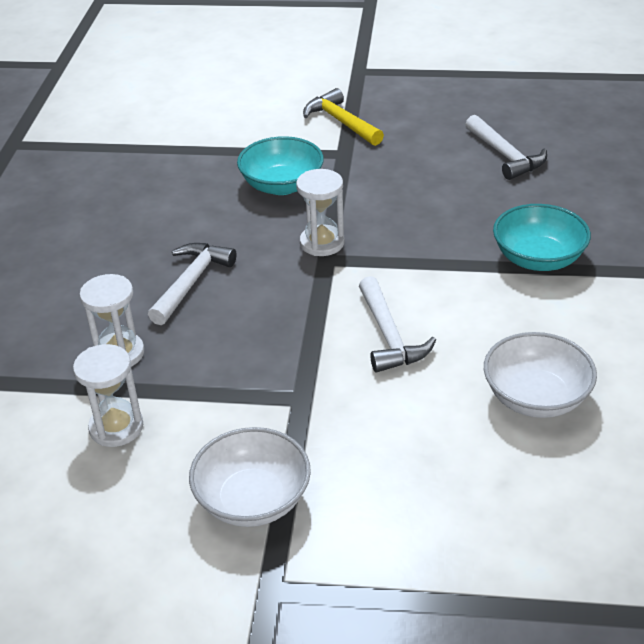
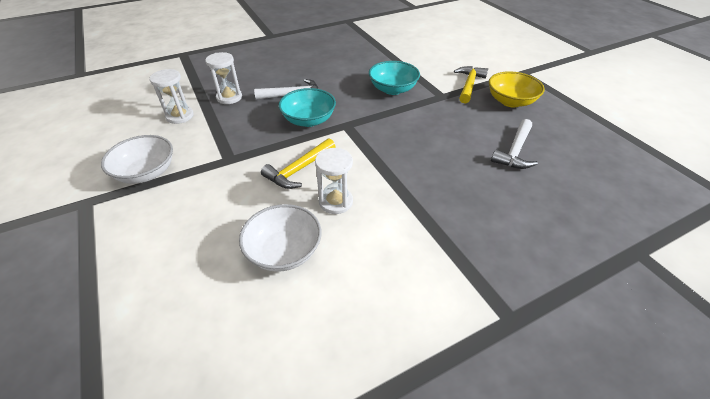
camera: 55 degrees right, 5 degrees up
(322, 243) = (358, 118): white hourglass -> white hourglass (336, 202)
(389, 336) = (299, 170): white hammer -> yellow hammer
(410, 111) = (510, 101): none -> yellow bowl
(538, 258) = (424, 203): turquoise bowl -> turquoise bowl (309, 120)

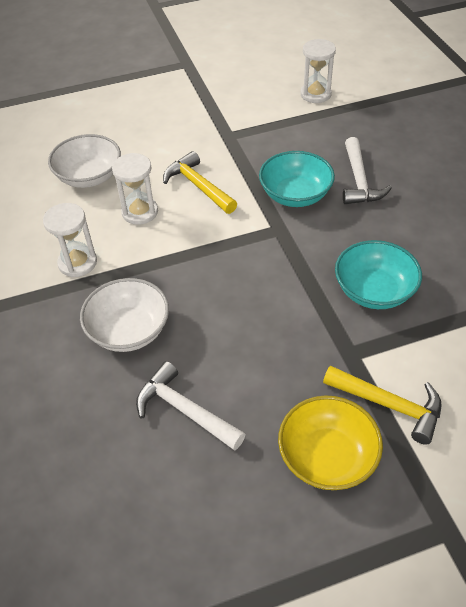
camera: 100 degrees right, 5 degrees up
(146, 173) = (219, 88): white bowl -> white bowl (129, 330)
(229, 97) = (355, 126): white hourglass -> white hourglass (77, 263)

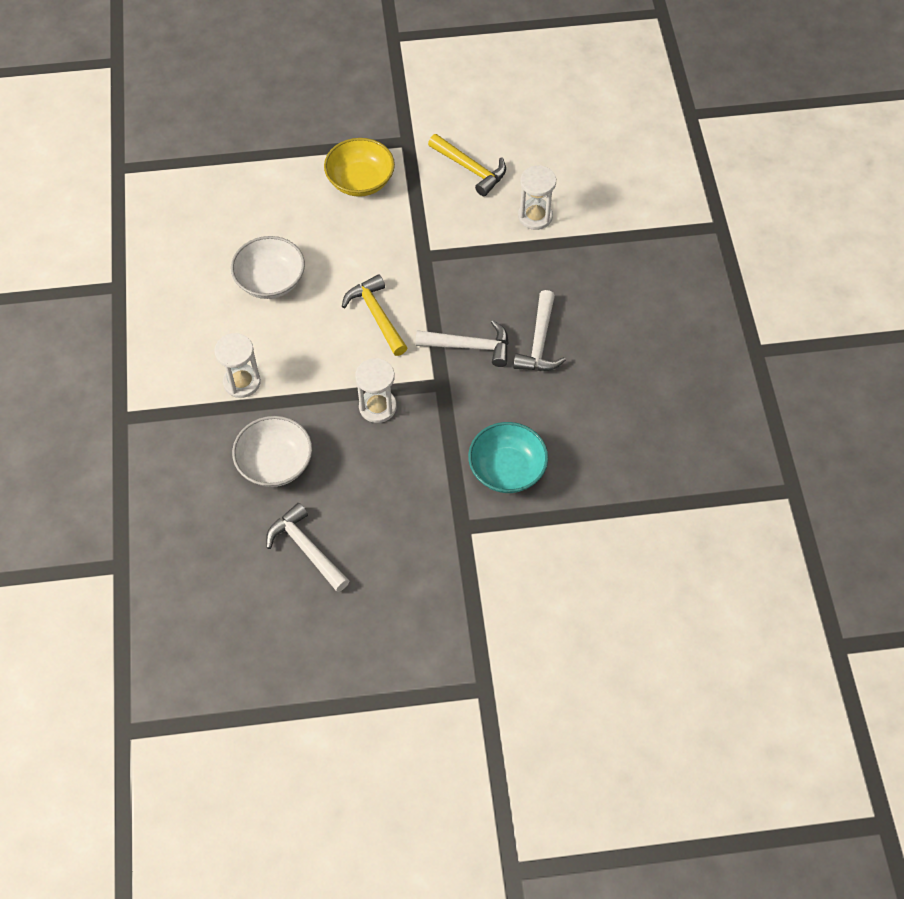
camera: 10 degrees right, 10 degrees up
(140, 212) = (312, 335): white hourglass -> white hourglass (377, 407)
(295, 195) = (470, 346): turquoise bowl -> white hammer
(327, 457) = (411, 613): yellow bowl -> yellow bowl (360, 181)
(389, 405) = (478, 580): yellow hammer -> yellow hammer (470, 169)

